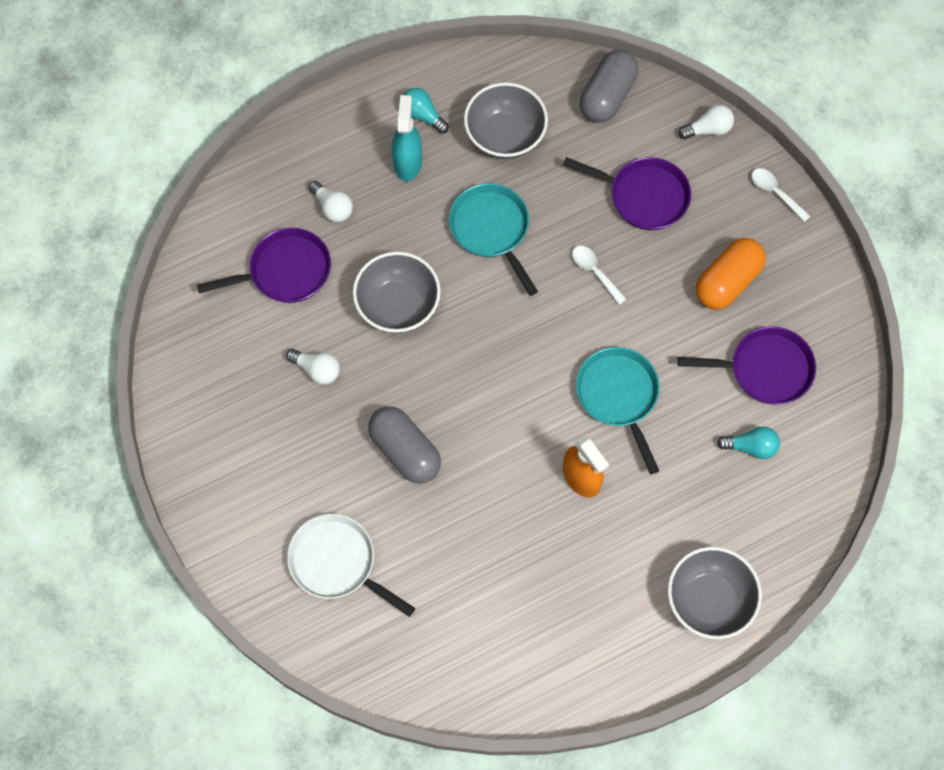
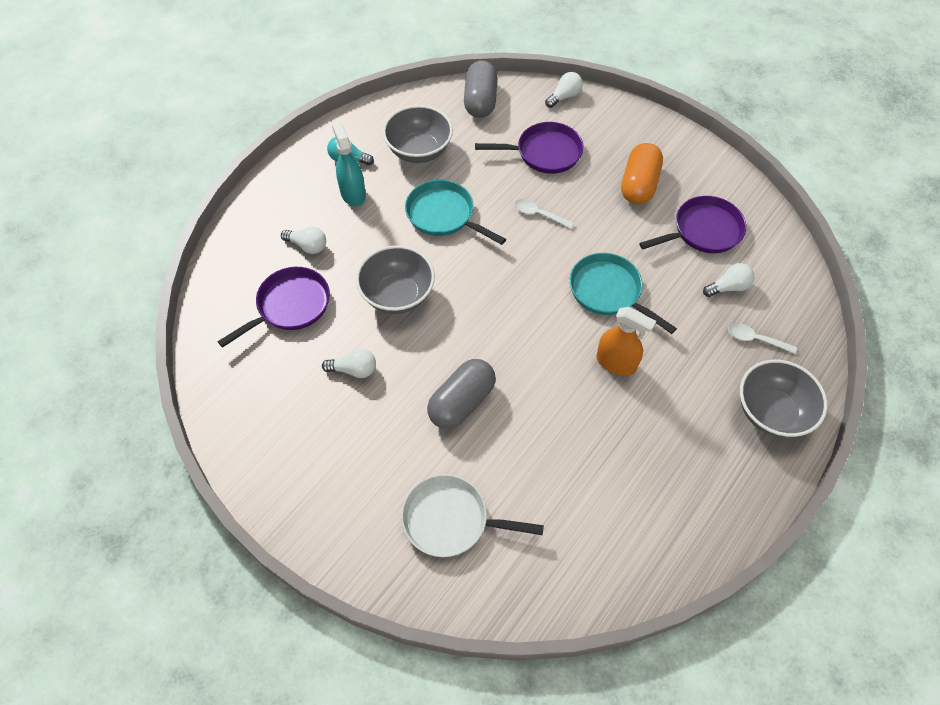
camera: 25 degrees left, 10 degrees down
(405, 451) = (462, 402): grey capsule -> grey capsule turned 75 degrees counterclockwise
(751, 447) = (728, 287): turquoise light bulb -> white light bulb
(775, 193) = (635, 118): white spoon -> white spoon (755, 339)

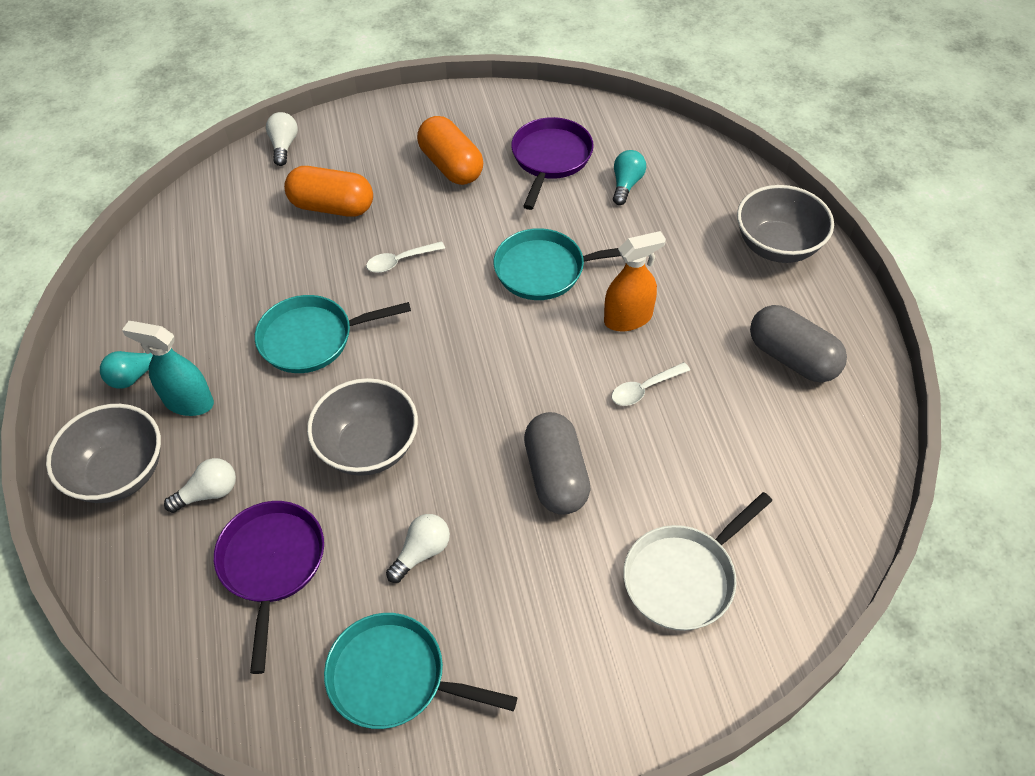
camera: 50 degrees left, 5 degrees down
(270, 411) = (394, 677): none -> turquoise pan
(419, 151) = (204, 304): grey bowl -> grey bowl (119, 473)
(480, 101) = (205, 211): grey capsule -> grey capsule (792, 358)
(544, 153) = (332, 207): purple pan -> orange capsule
(728, 287) = (626, 184): white light bulb -> turquoise light bulb
(755, 339) = (696, 205): white spoon -> white spoon (644, 389)

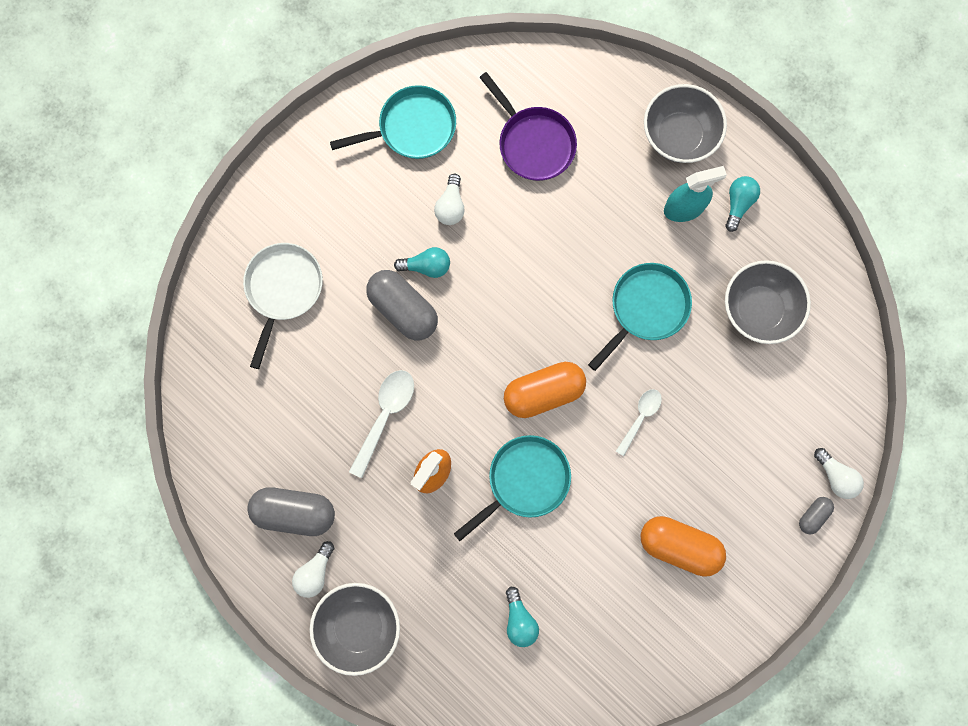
camera: 145 degrees right, 25 degrees up
(209, 493) = (611, 159): white light bulb -> white light bulb (315, 572)
(327, 133) = (813, 515): none -> grey capsule
(332, 207) = (737, 437): orange capsule -> orange capsule (543, 392)
(368, 447) = (538, 252): grey bowl -> grey bowl (758, 309)
(498, 504) = (427, 266): none -> turquoise light bulb
(550, 159) = (602, 610): purple pan -> none
(644, 389) = (385, 416): white spoon -> white spoon, size x1.54

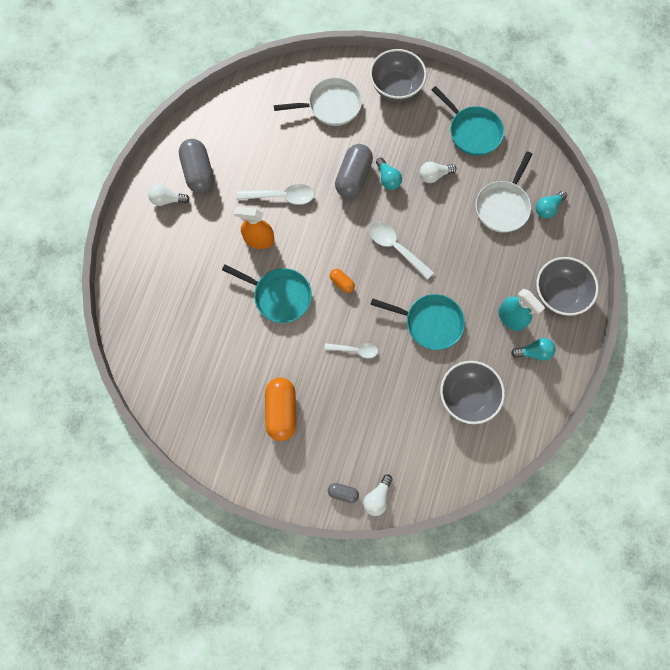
camera: 65 degrees right, 5 degrees down
(359, 626) = (145, 238): grey bowl -> grey bowl (396, 87)
(519, 620) = (189, 331): turquoise light bulb -> turquoise light bulb (548, 208)
(527, 302) = (395, 247): none -> white spoon
(533, 143) = (503, 206): purple pan -> white pan
(543, 392) = (342, 283): orange capsule -> orange capsule, size x0.49

